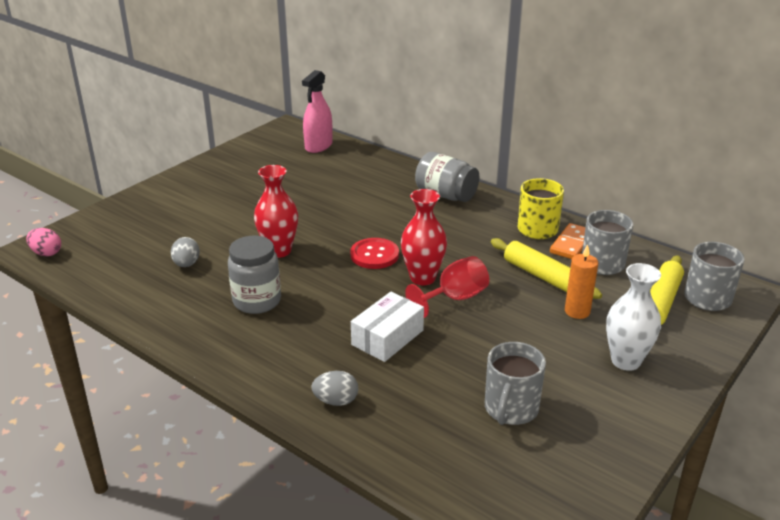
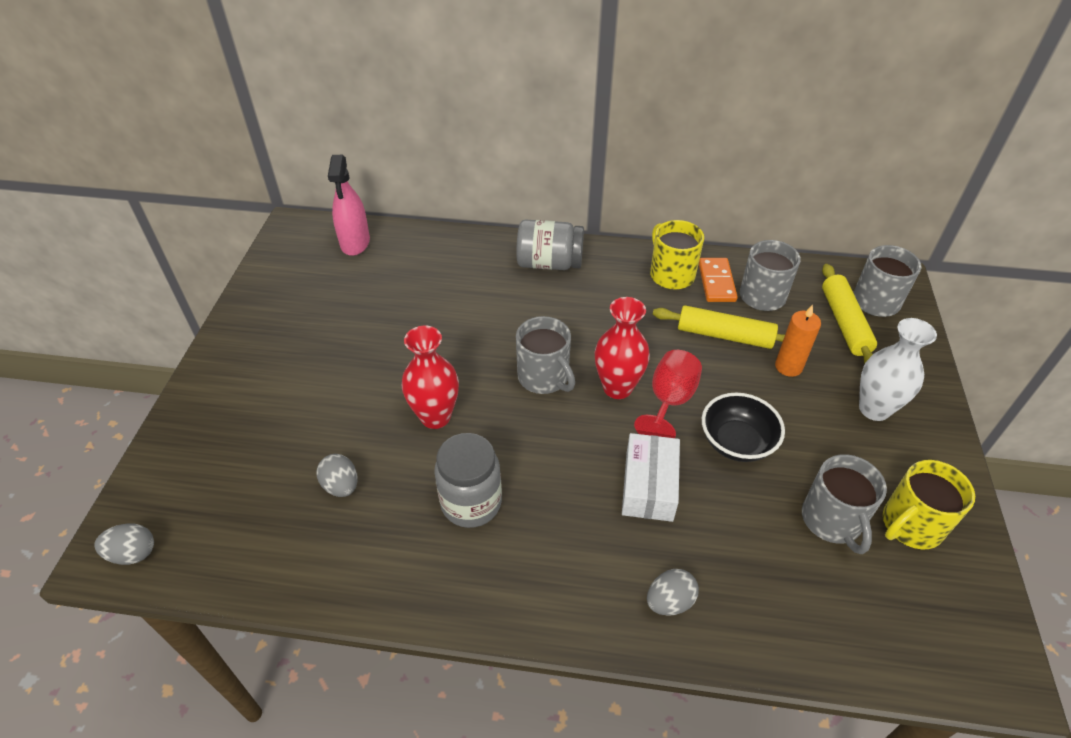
camera: 30 degrees left, 15 degrees up
(46, 253) = (133, 553): pink egg -> grey egg
(374, 255) = (544, 377): red button -> grey mug
(482, 338) = (736, 442): none -> black bowl
(576, 437) = (910, 525): none -> yellow mug

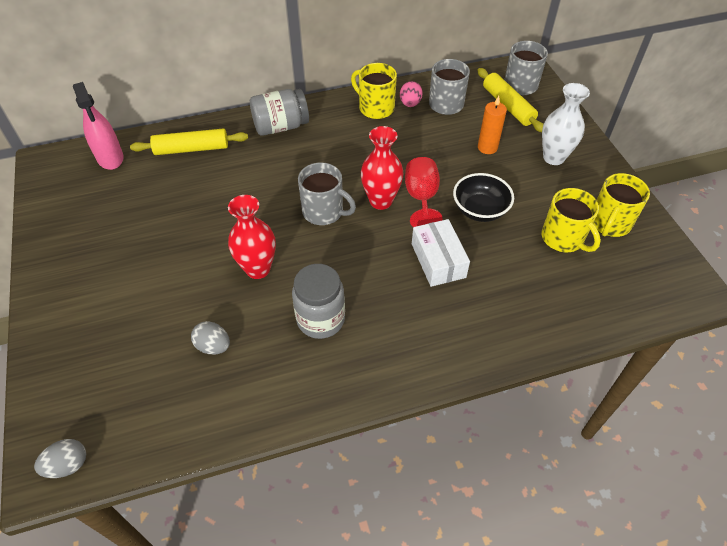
camera: 25 degrees left, 5 degrees up
(669, 601) = (491, 329): grey egg -> none
(716, 282) = (410, 104): orange domino -> pink egg
(724, 335) = (435, 140): yellow rolling pin -> yellow rolling pin (191, 149)
(832, 520) = (563, 238): grey mug -> yellow mug

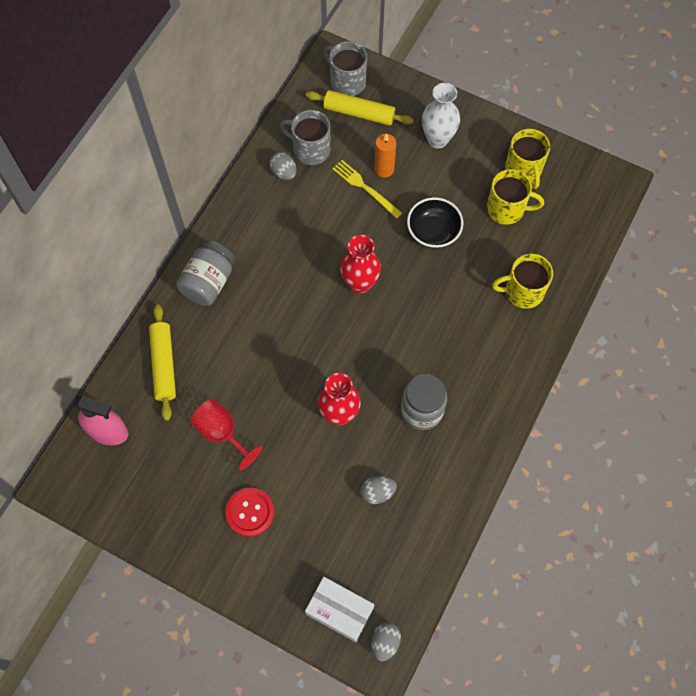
camera: 45 degrees left, 15 degrees up
(116, 277) = (250, 512): none -> red button
(191, 149) = (164, 365): yellow rolling pin -> yellow rolling pin turned 45 degrees counterclockwise
(324, 212) = (331, 329): grey mug -> none
(375, 108) = (261, 199): yellow mug -> yellow mug (523, 291)
(410, 104) = (284, 172): pink egg -> grey egg
(421, 198) = (384, 256): red goblet -> red goblet (222, 433)
(438, 260) = (447, 298): white box -> white box (339, 611)
(458, 149) = (365, 188): none -> yellow fork

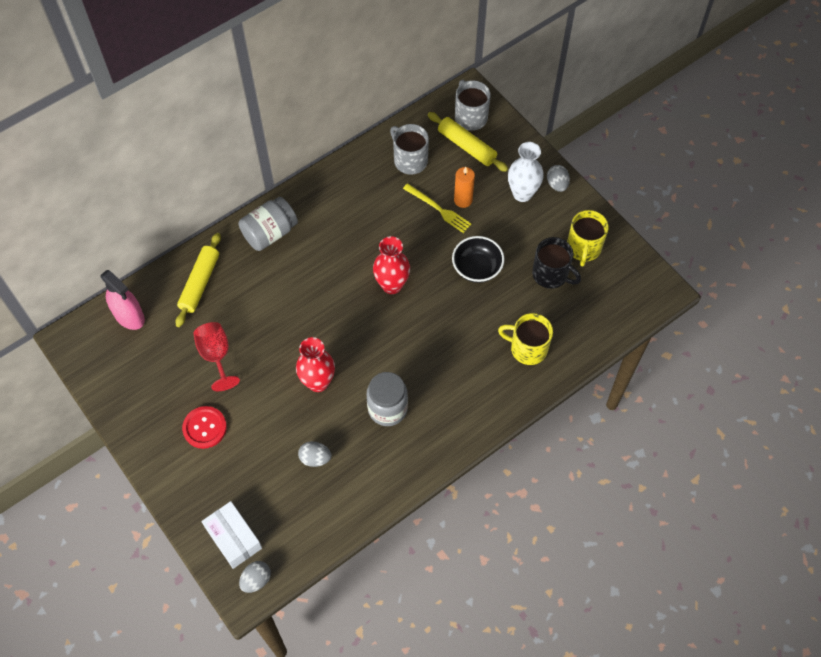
camera: 25 degrees right, 5 degrees down
(284, 172) = (377, 170): grey egg -> grey egg (557, 184)
(365, 188) = (438, 209): yellow fork -> yellow fork turned 150 degrees clockwise
(506, 209) = (551, 274): yellow mug -> black mug

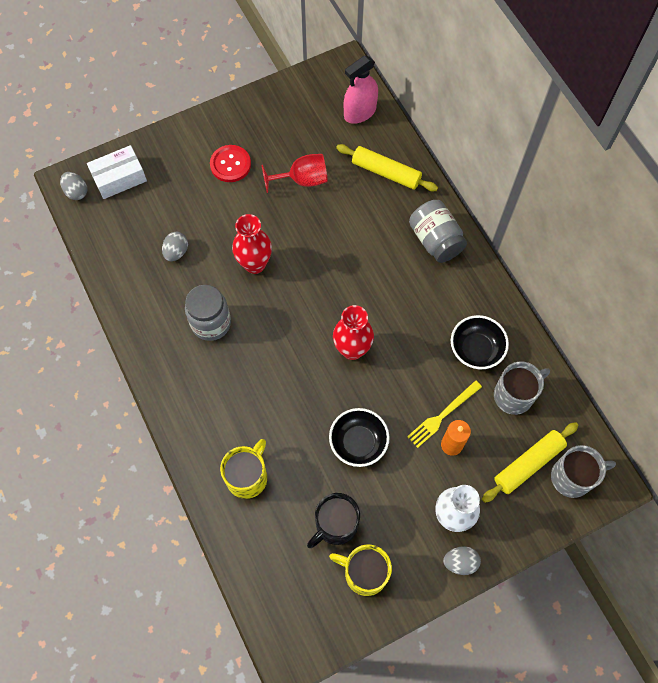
camera: 100 degrees right, 5 degrees up
(373, 191) = (476, 349): none -> black bowl

